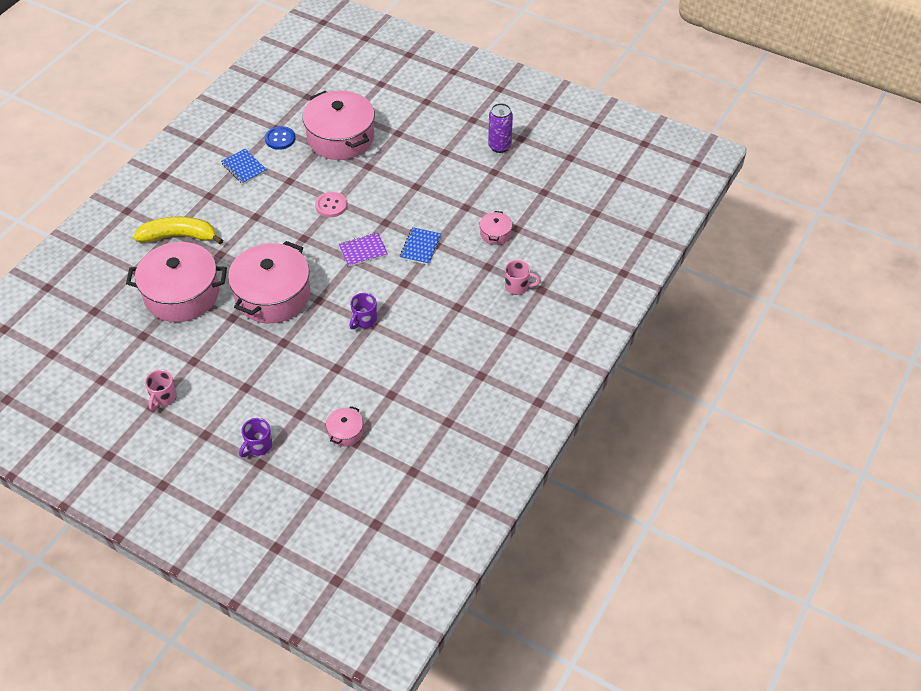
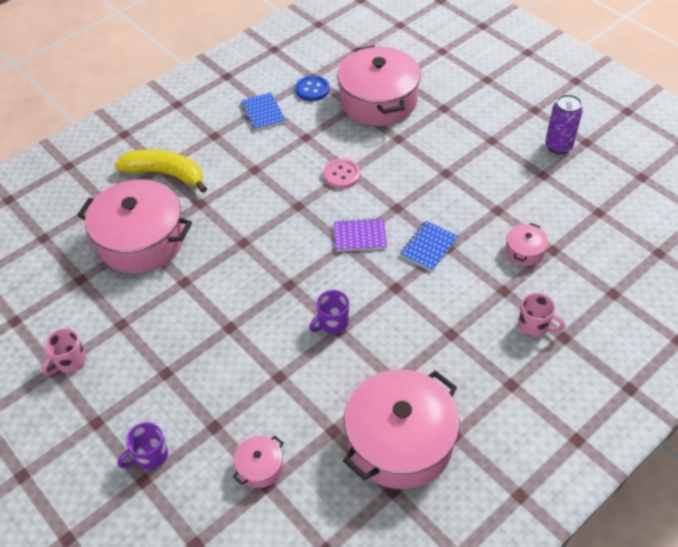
camera: 20 degrees right, 0 degrees up
(273, 295) = (239, 266): pink pot -> pink pot (400, 441)

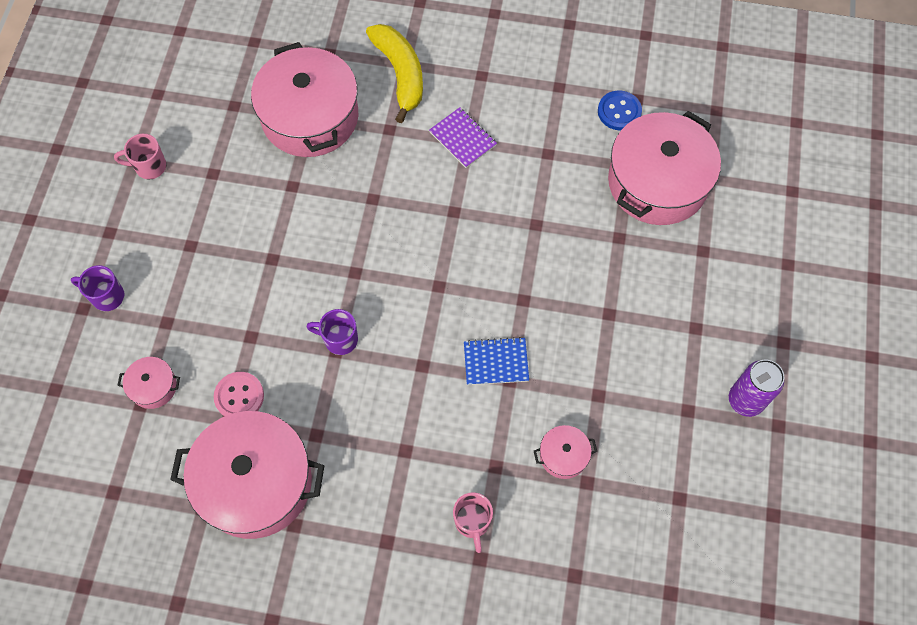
camera: 50 degrees right, 15 degrees up
(262, 113) = (547, 93): blue notebook -> none
(341, 175) = (525, 221): pink button -> pink button (239, 396)
(360, 236) = (460, 291): purple notebook -> purple notebook (463, 139)

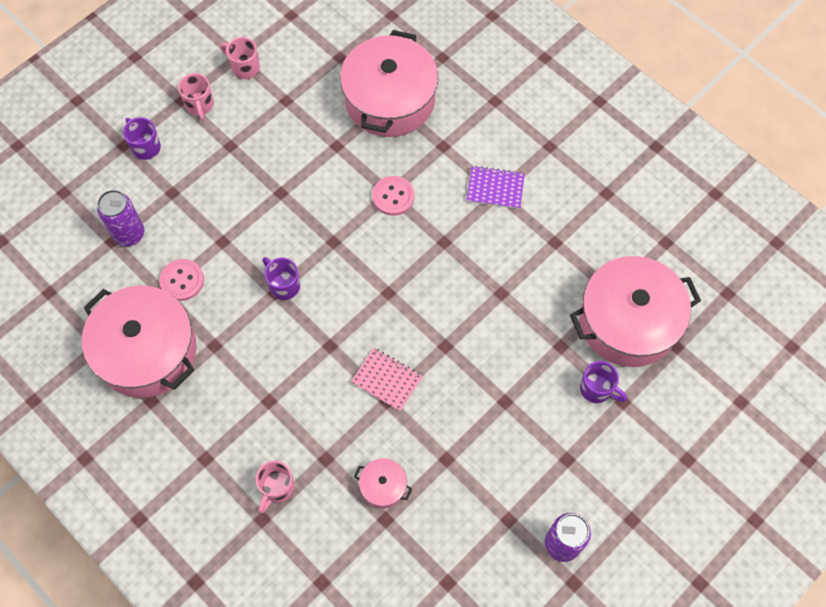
camera: 35 degrees right, 0 degrees up
(132, 226) = (200, 105): none -> pink mug
(153, 387) = (129, 234): pink pot -> purple can
(378, 200) = (393, 196): none -> pink button
(400, 74) = (485, 107): yellow banana -> none
(463, 139) = (495, 188): purple notebook -> purple notebook turned 75 degrees counterclockwise
(496, 362) = (387, 380): blue notebook -> pink notebook
(619, 111) = (641, 244): blue button -> none
(675, 254) = (597, 389): none -> purple mug

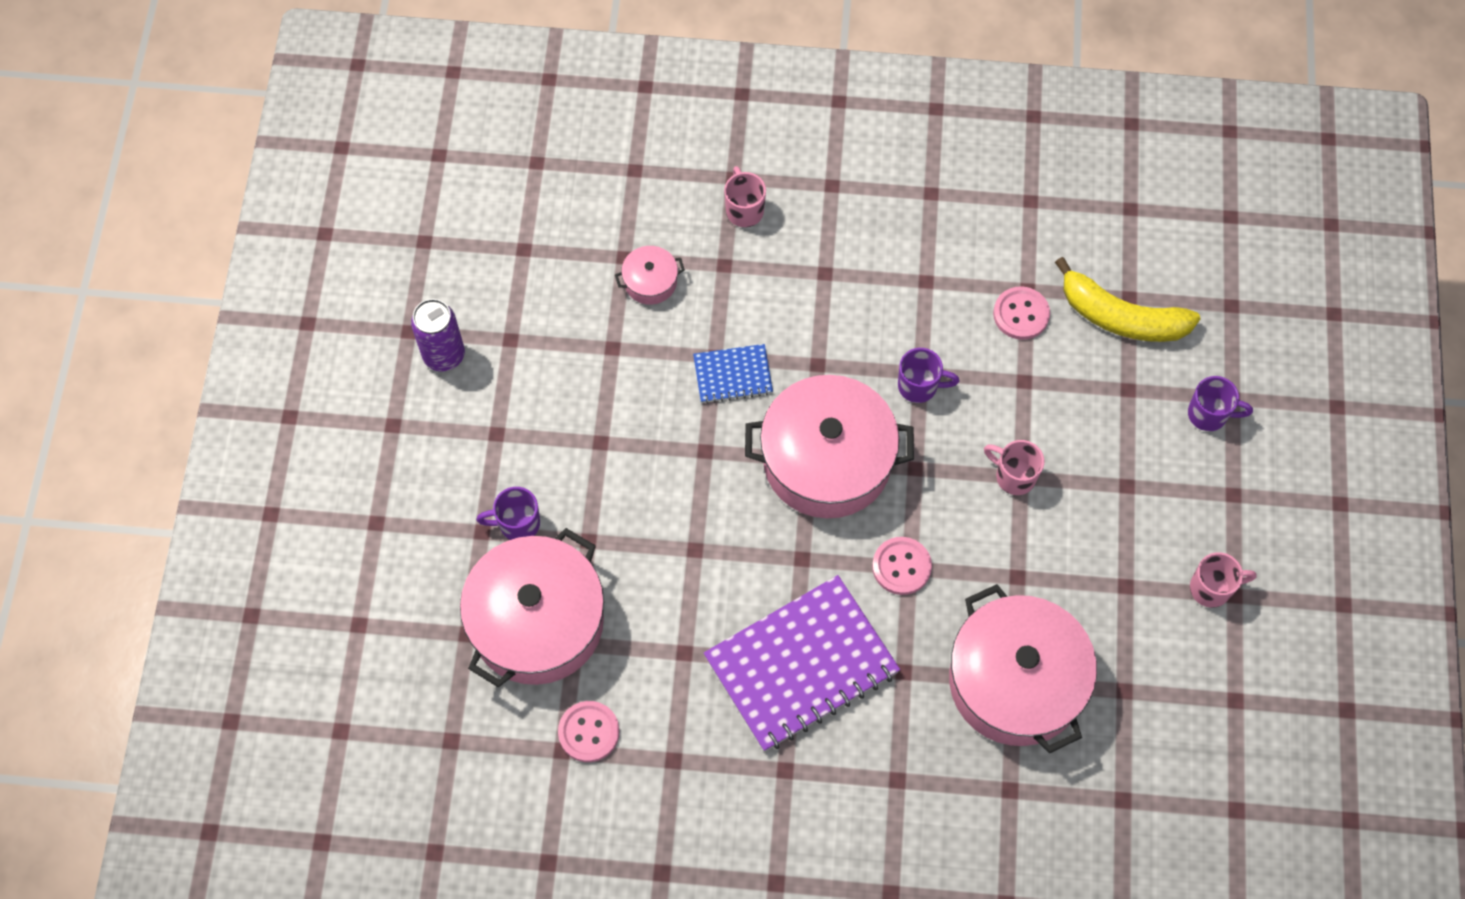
camera: 140 degrees right, 0 degrees up
(129, 234) = (1121, 317): purple can -> yellow banana
(147, 351) = (981, 229): pink pot -> pink pot (827, 460)
(200, 105) = (1208, 504): pink mug -> pink mug (1014, 476)
(387, 380) = (733, 375): pink notebook -> blue notebook
(495, 188) = (801, 665): purple notebook -> purple notebook, size x2.06
(643, 240) = (589, 732): none -> pink button

